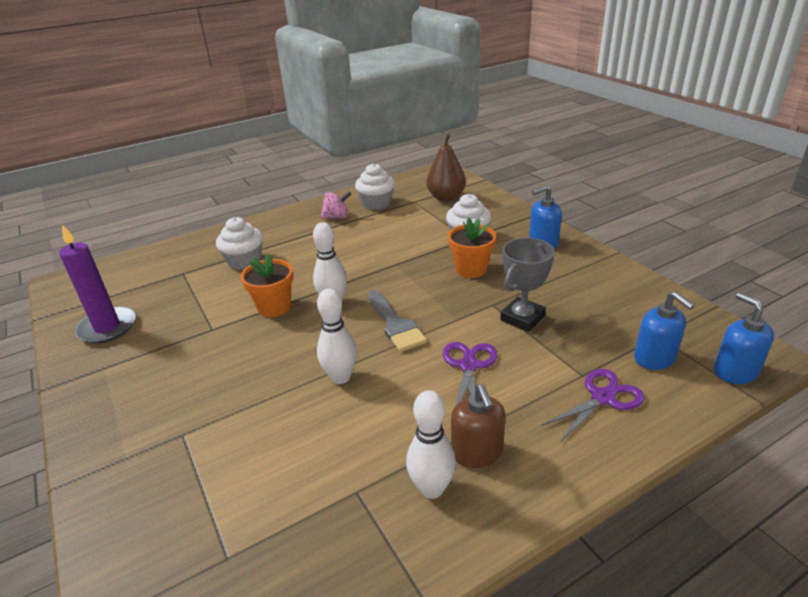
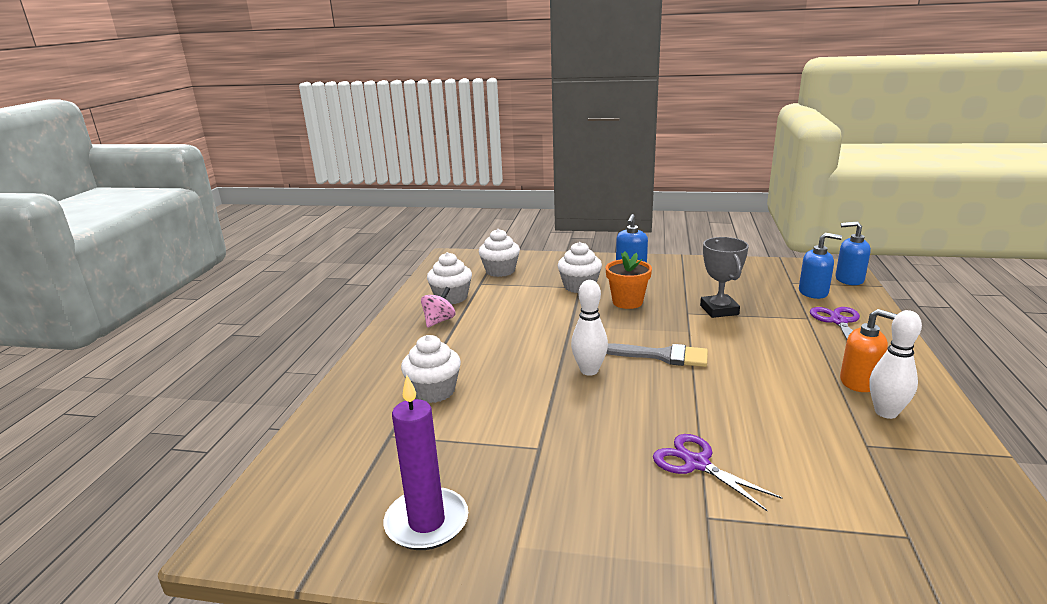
camera: 50 degrees left, 10 degrees down
(274, 307) = (551, 401): orange flower pot -> none
(340, 377) = (709, 404): white bowling pin -> none
(446, 197) = (500, 271): brown pear -> white cupcake
(469, 365) = (755, 348): purple scissors -> purple scissors (696, 463)
(477, 452) = (859, 382): brown soap dispenser -> orange soap dispenser

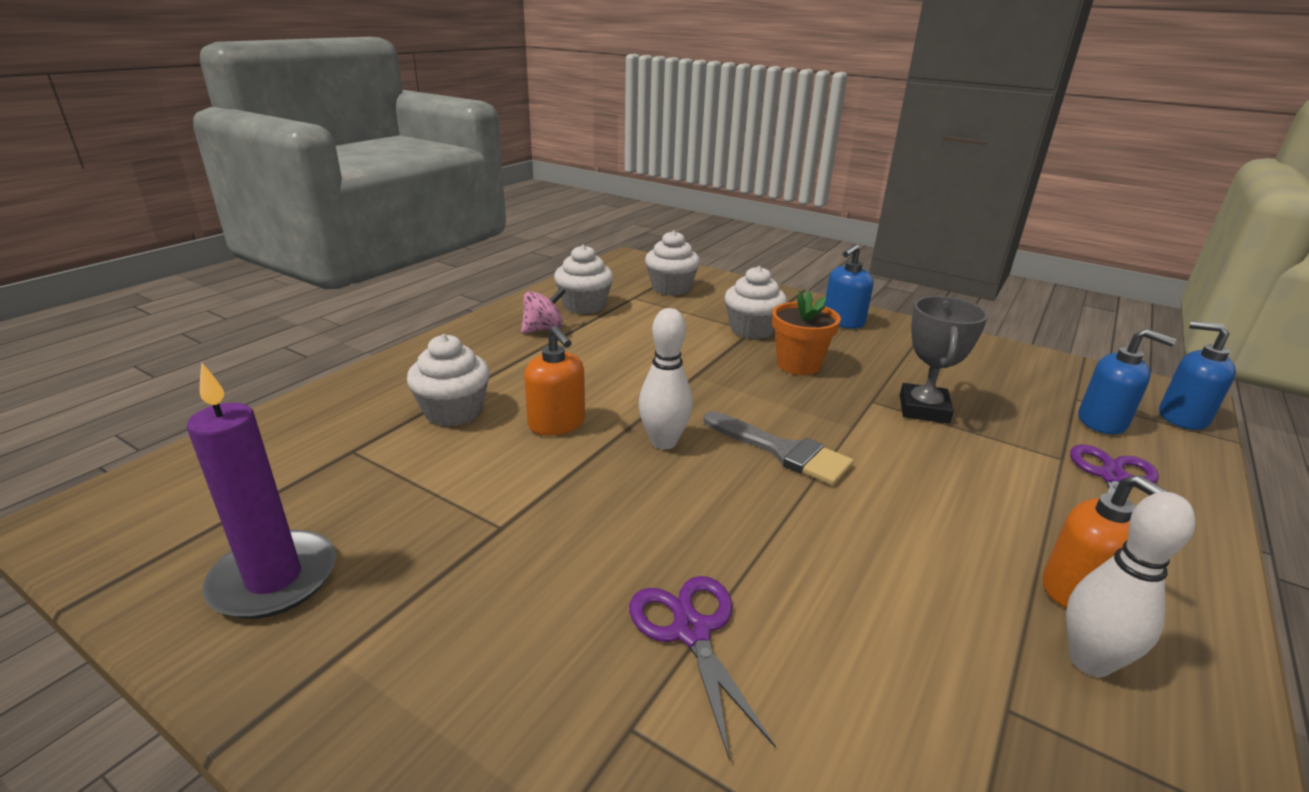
camera: 20 degrees right, 5 degrees up
(512, 379) = (557, 423): none -> orange soap dispenser

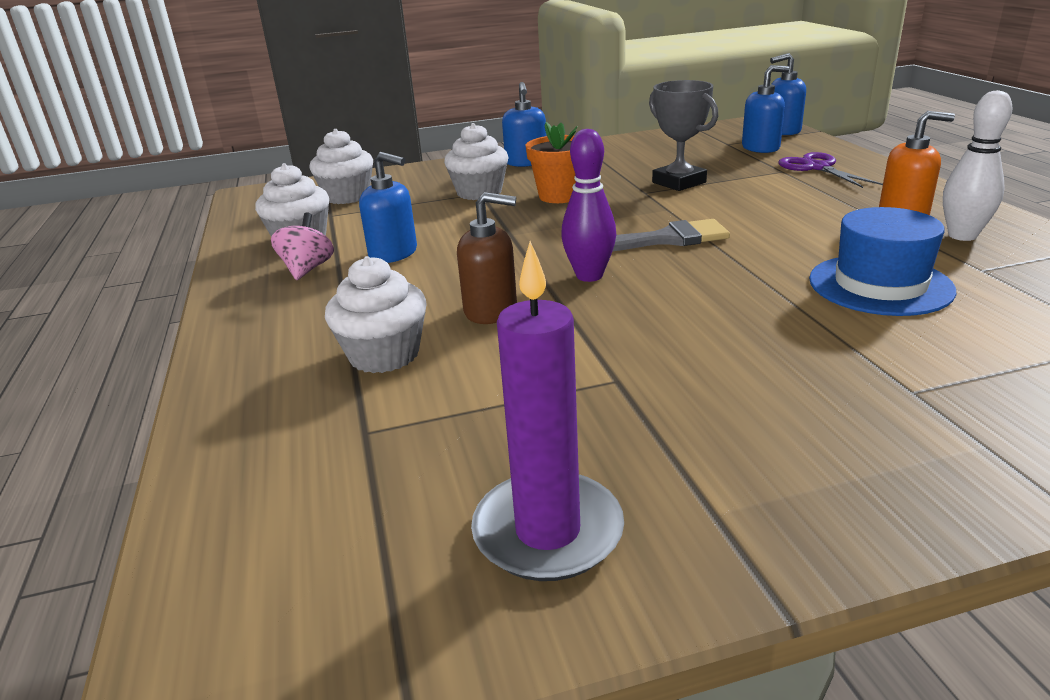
camera: 45 degrees left, 0 degrees up
(557, 423) = (491, 310): orange soap dispenser -> brown soap dispenser
(602, 346) = (393, 254): none -> blue soap dispenser
(663, 442) = (589, 276): white bowling pin -> purple bowling pin
(691, 631) = (834, 338): purple scissors -> none
(854, 628) = (880, 285): none -> blue hat

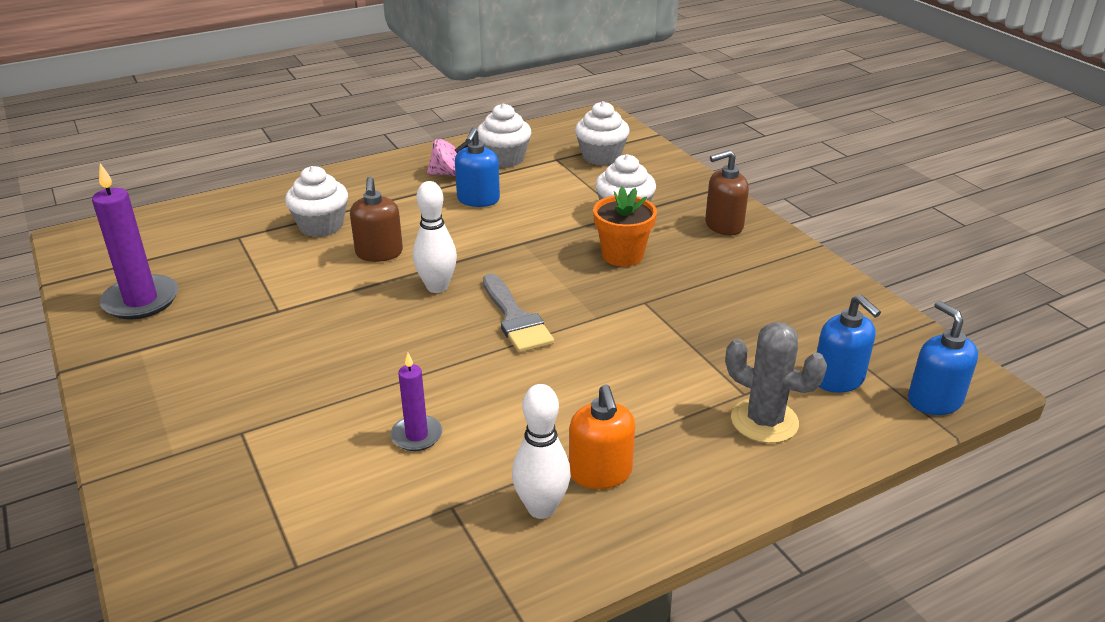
camera: 75 degrees right, 5 degrees up
(526, 162) = (723, 225): blue soap dispenser -> brown soap dispenser
(589, 276) = (437, 287): purple bowling pin -> white bowling pin
(679, 182) = (680, 321): grey trophy -> none
(817, 168) = (764, 421): purple scissors -> grey cactus
(880, 285) = (417, 435): blue hat -> purple candle

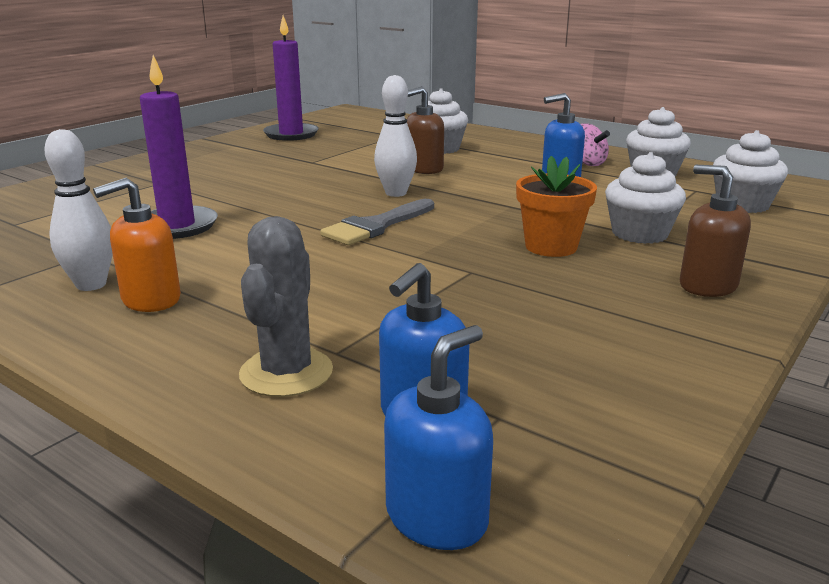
camera: 65 degrees right, 10 degrees down
(417, 435) = (177, 226): purple candle -> purple candle, size x1.73

